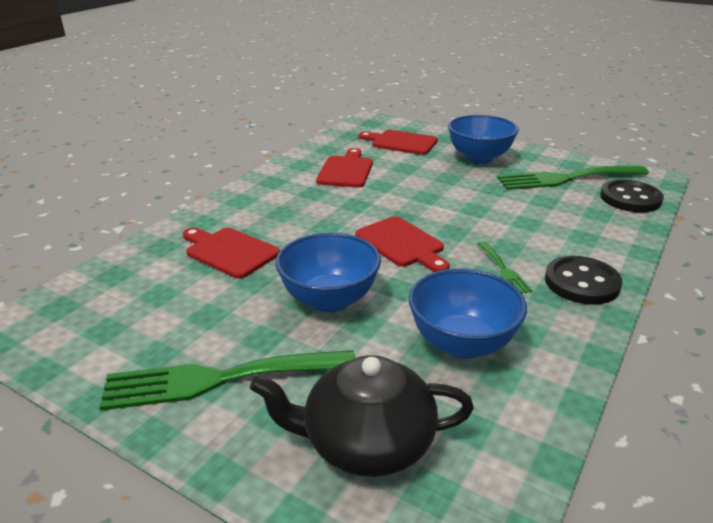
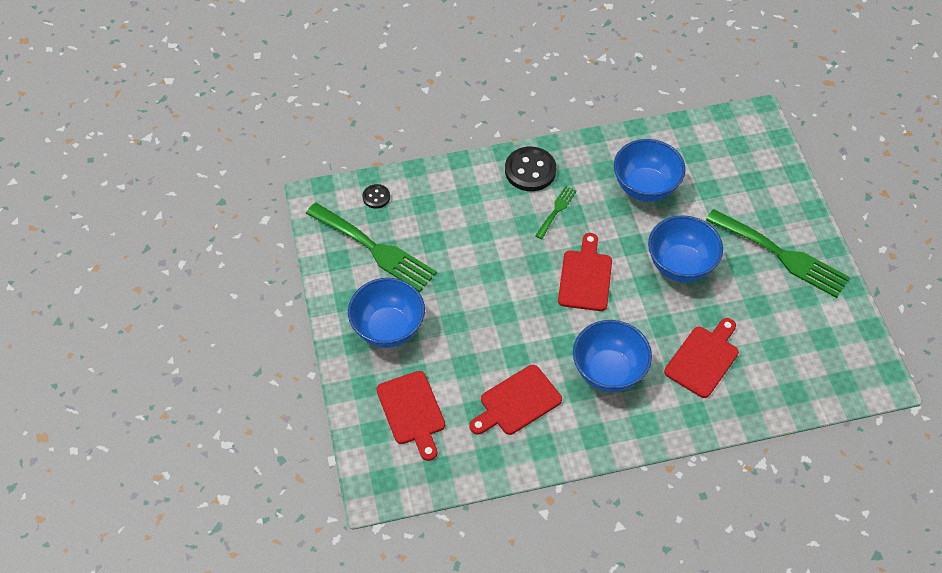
camera: 135 degrees left, 25 degrees up
(229, 252) = (703, 359): red cutting board -> red cutting board turned 135 degrees counterclockwise
(303, 209) = (608, 371): none -> blue bowl
(366, 442) = (742, 178): black teapot -> none
(630, 198) = (376, 197): black button -> black button, size x0.53

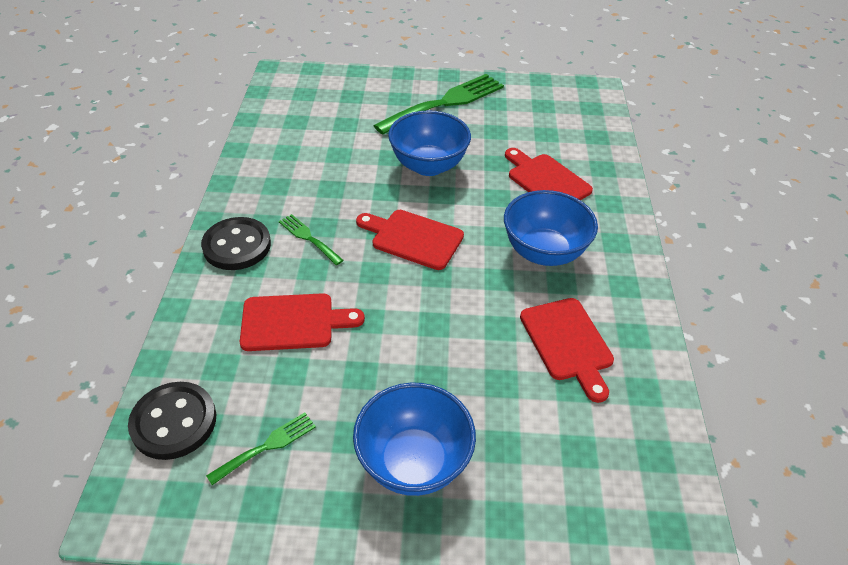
camera: 75 degrees left, 10 degrees down
(375, 249) = (267, 446): green fork -> green fork, size x0.48
(376, 197) = (174, 422): black button -> black button, size x1.89
(412, 411) = (560, 464): red cutting board -> red cutting board (293, 322)
(645, 187) = (318, 163): blue bowl -> none

